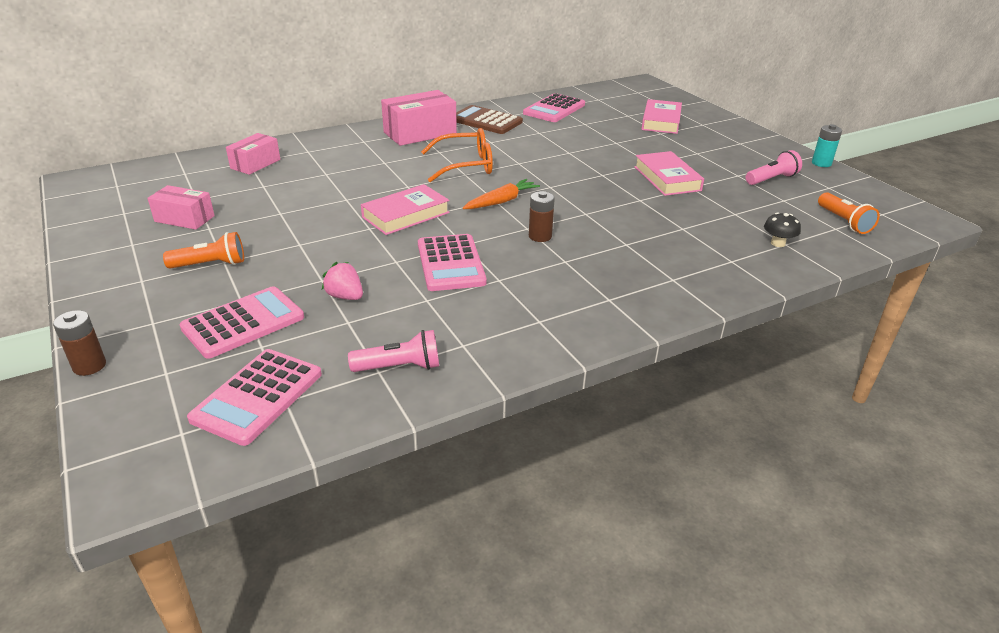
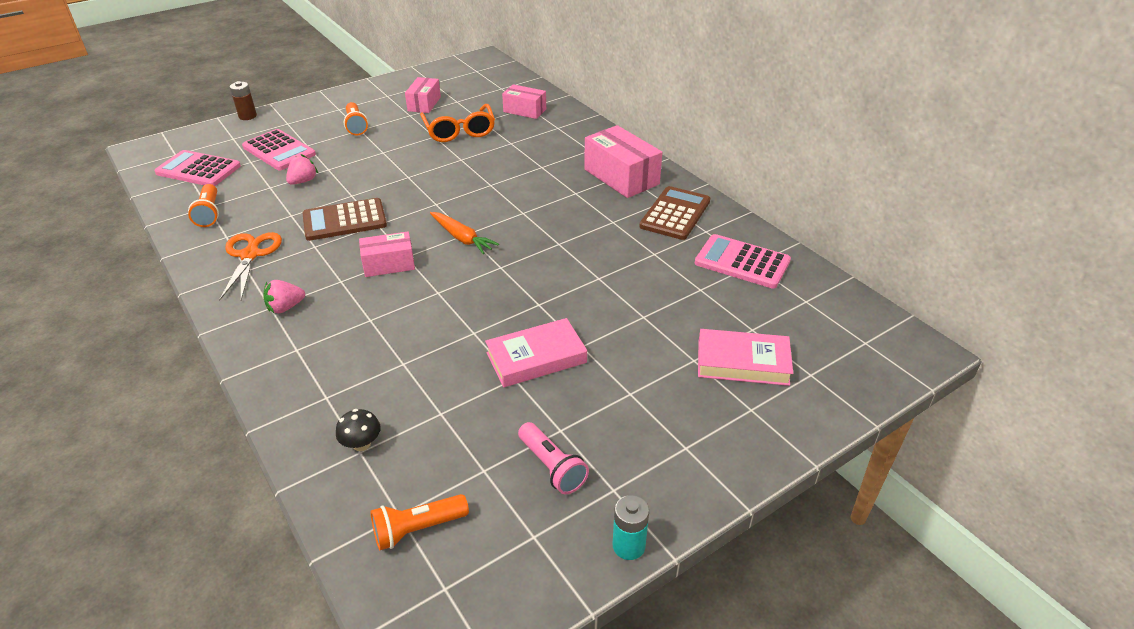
camera: 85 degrees right, 5 degrees up
(399, 367) = (209, 213): pink flashlight -> orange flashlight
(406, 215) = (432, 190): pink book -> none
(450, 263) = (344, 220): pink calculator -> brown calculator
(464, 165) = (544, 210): orange glasses -> orange glasses (459, 131)
(509, 321) = (250, 255): none -> orange scissors
(540, 236) = (389, 264): brown battery -> pink box
(609, 290) = (285, 307): none -> pink strawberry

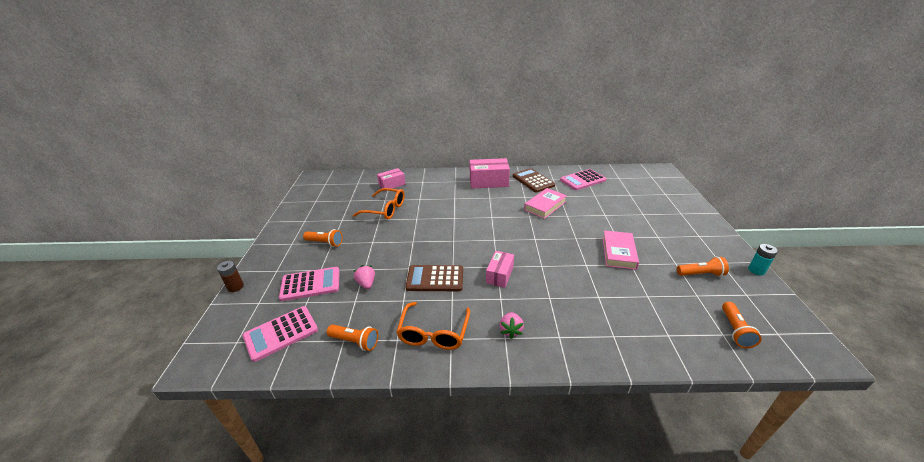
camera: 55 degrees left, 5 degrees down
(250, 255) = (434, 332): orange scissors -> orange glasses
(344, 220) = (435, 279): brown calculator -> brown calculator turned 75 degrees clockwise
(361, 444) = (662, 332): black mushroom -> none
(424, 104) = (336, 211): pink box -> none
(462, 238) = (497, 242): orange carrot -> none
(552, 467) = (701, 274): pink flashlight -> orange flashlight
(742, 362) = (650, 204): pink book -> pink book (545, 206)

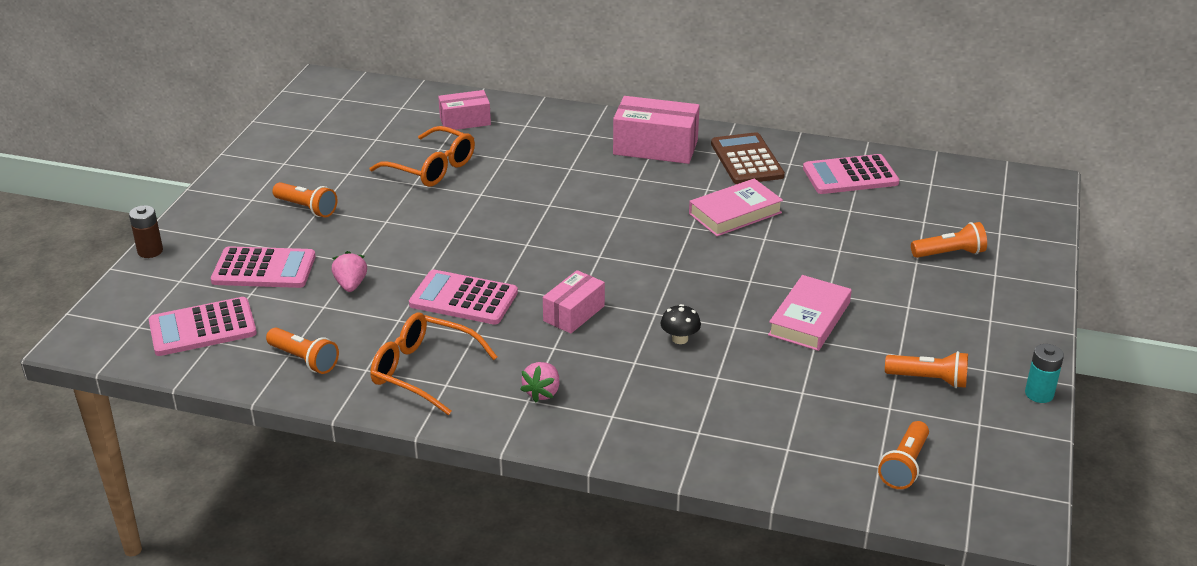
camera: 15 degrees right, 0 degrees up
(434, 332) = (424, 371): orange glasses -> orange glasses turned 90 degrees clockwise
(435, 279) = (463, 299): brown calculator -> pink calculator
(564, 278) = (680, 339): none -> black mushroom
(653, 207) = (949, 253): none -> orange flashlight

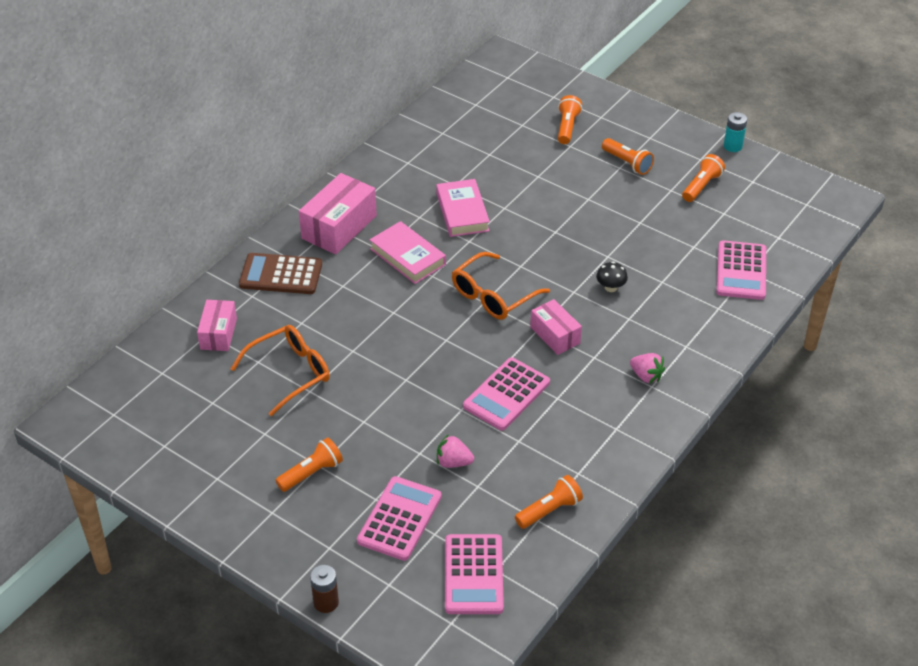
camera: 70 degrees left, 10 degrees up
(424, 371) = (595, 438): orange glasses -> orange glasses (494, 295)
(746, 160) = (389, 183): brown calculator -> brown calculator (281, 275)
(809, 319) = (614, 217): pink book -> pink book (408, 257)
(850, 176) = (443, 138): pink calculator -> pink calculator (741, 271)
(904, 465) = (781, 226): orange flashlight -> orange flashlight (627, 163)

